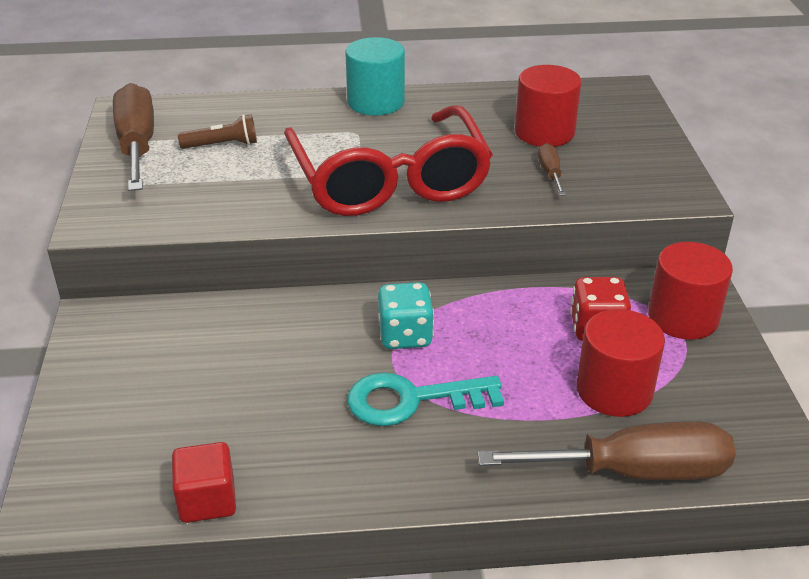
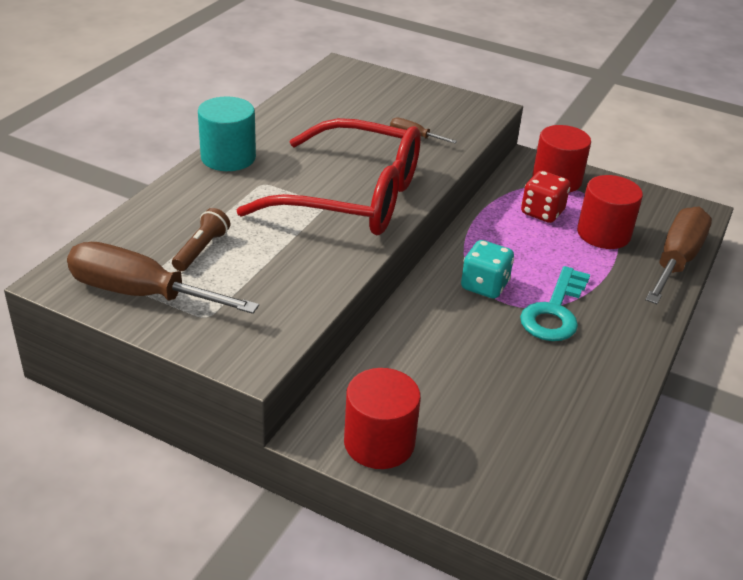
camera: 60 degrees left, 0 degrees up
(207, 500) = (593, 443): red cube -> none
(544, 132) = (360, 116): red cylinder -> red cylinder (379, 443)

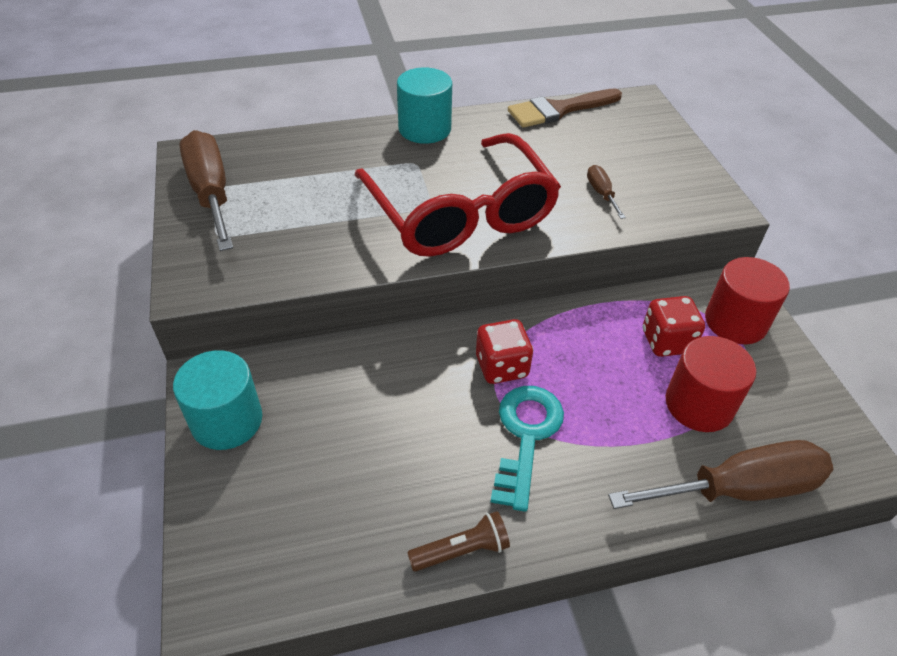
camera: 50 degrees right, 10 degrees up
(201, 249) = (294, 186): brown flashlight -> brown flashlight (462, 550)
(300, 98) = (558, 110): none -> brown brush
(379, 443) = (227, 421): red cylinder -> turquoise cylinder
(484, 286) = (501, 367): turquoise dice -> red dice
(555, 311) = (526, 436): turquoise key -> turquoise key turned 120 degrees clockwise

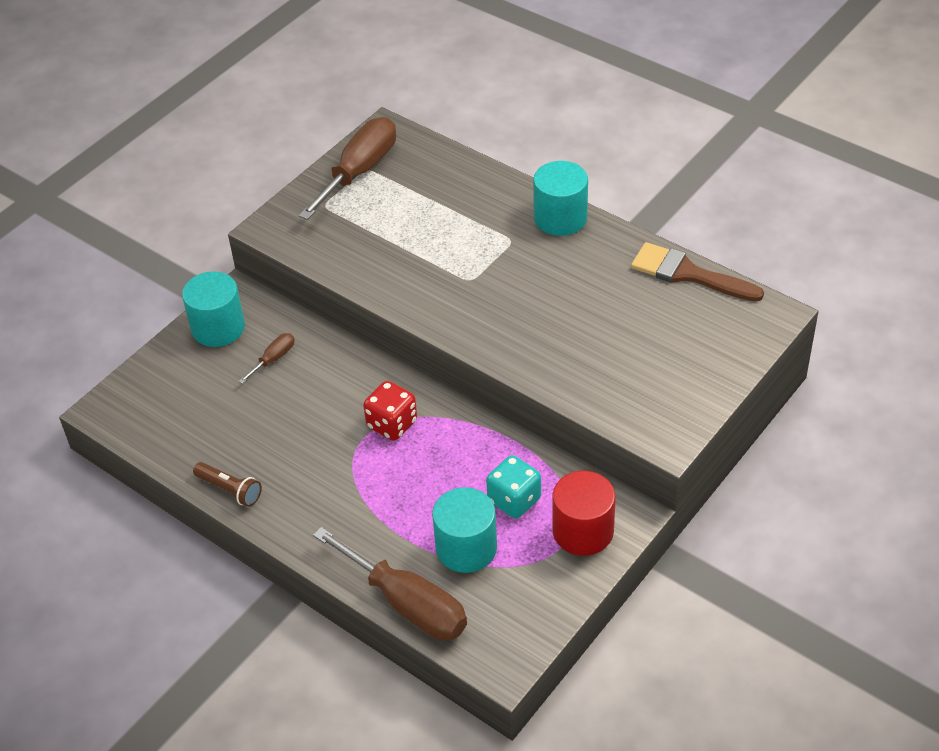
camera: 55 degrees right, 0 degrees up
(460, 214) = (479, 300): red glasses -> none
(526, 436) = (343, 471): turquoise key -> none
(601, 193) = (597, 360): brown screwdriver -> brown screwdriver (273, 359)
(666, 341) = (514, 500): red dice -> turquoise dice
(699, 404) = (466, 548): red cylinder -> turquoise cylinder

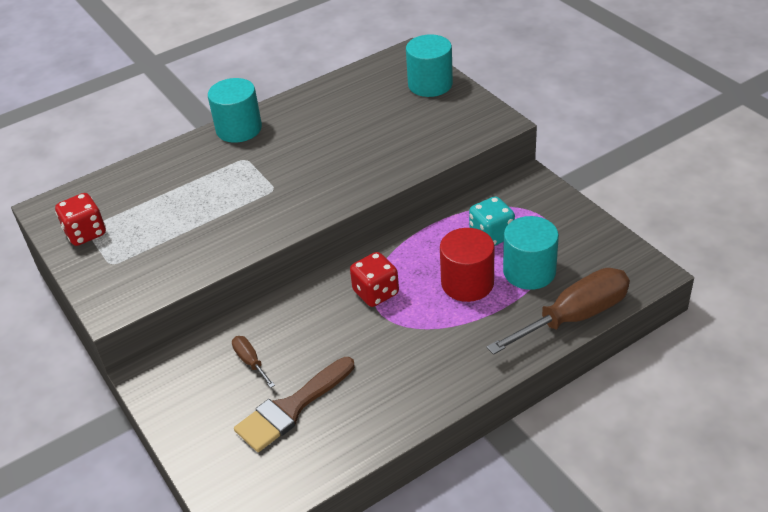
camera: 70 degrees left, 5 degrees down
(218, 328) = (182, 399): turquoise cylinder -> turquoise cylinder (430, 84)
(230, 490) = (399, 420): brown flashlight -> none
(359, 171) = (86, 233): brown screwdriver -> red dice
(583, 531) = (536, 206): red cylinder -> red cylinder (467, 283)
(688, 274) = (343, 81): brown brush -> brown brush (291, 408)

